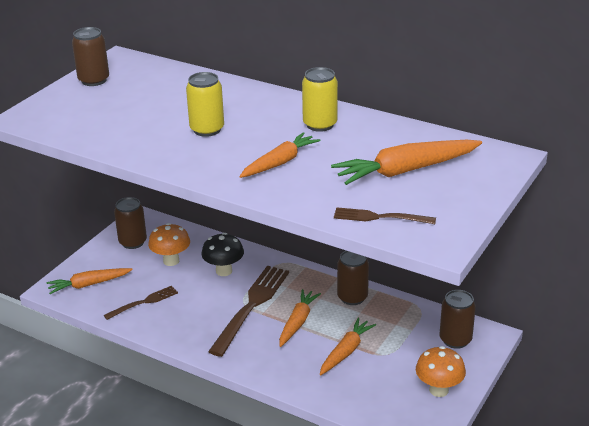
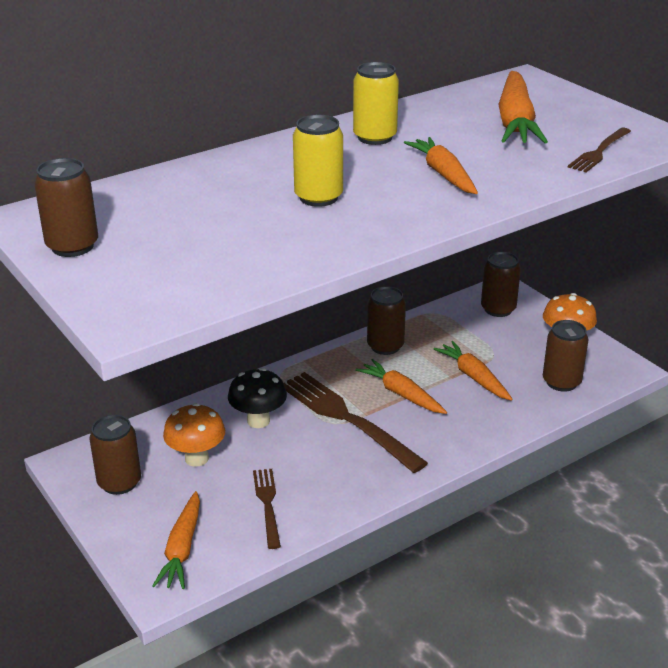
camera: 65 degrees left, 0 degrees up
(375, 400) = (561, 382): none -> brown can

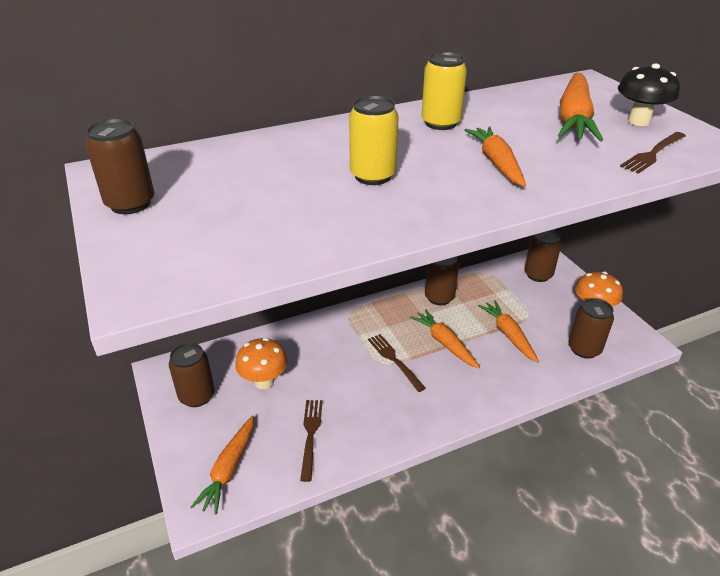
camera: 10 degrees right, 5 degrees up
(258, 421) = (322, 353): black mushroom -> black mushroom (638, 121)
(346, 418) = (394, 360): brown fork -> brown fork, size x0.54

